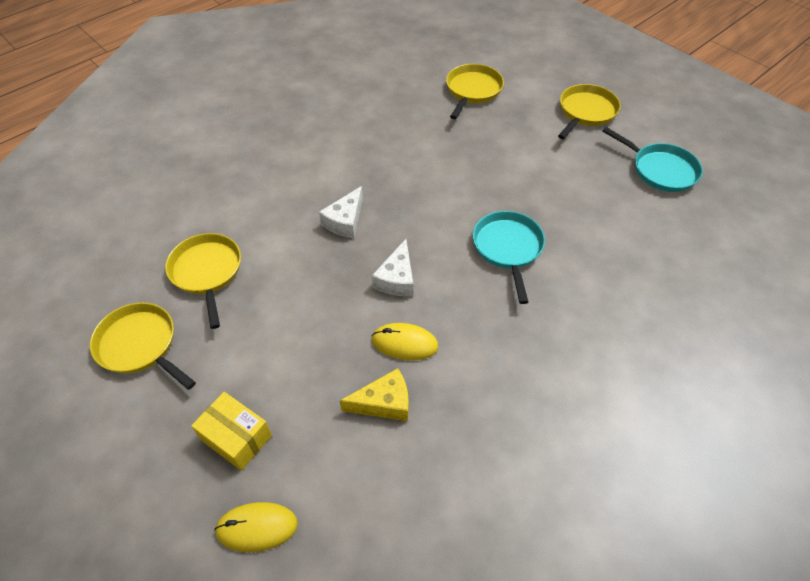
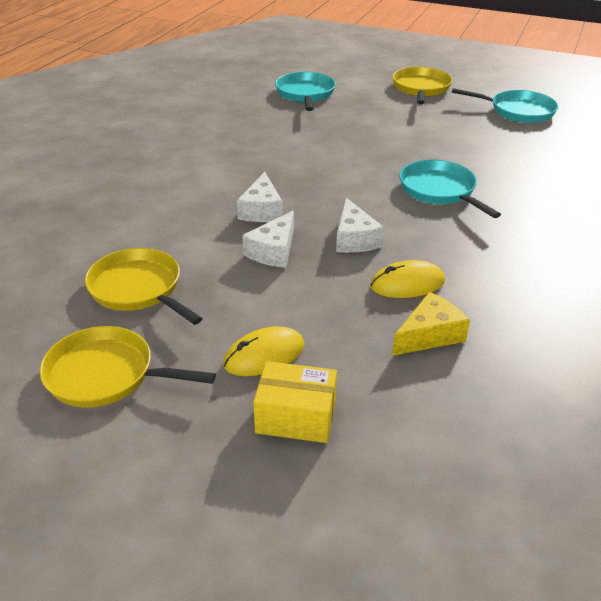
camera: 25 degrees left, 15 degrees down
(257, 527) = (390, 486): yellow mouse -> yellow mouse (264, 355)
(325, 269) = (273, 251): none -> white cheese
(472, 91) = (305, 94): yellow pan -> turquoise pan

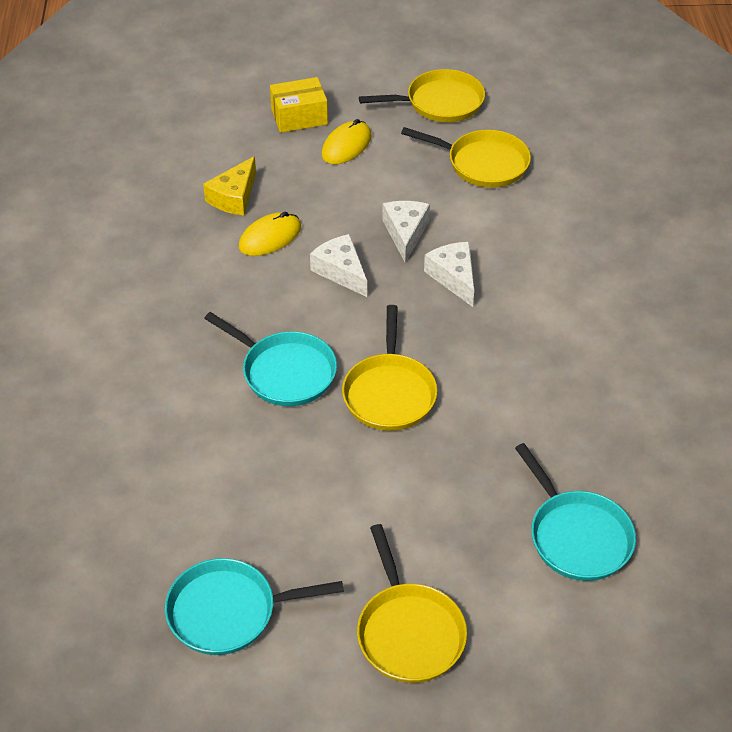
camera: 155 degrees right, 10 degrees up
(368, 163) = (389, 393): none -> yellow pan

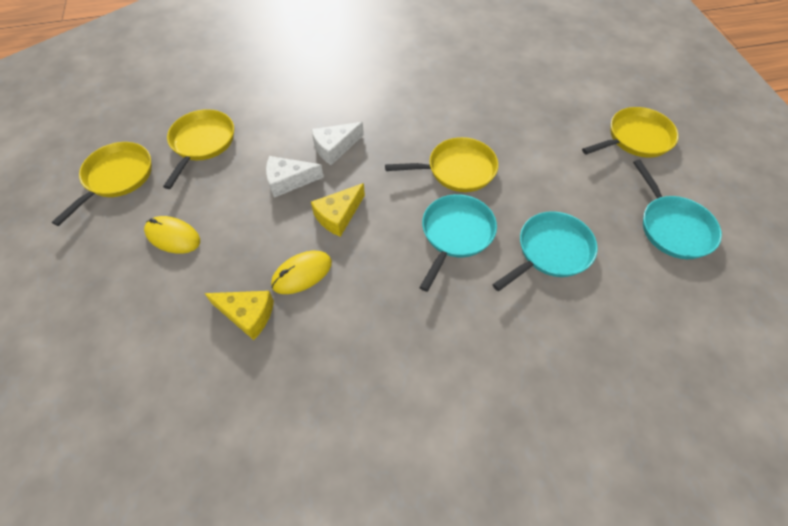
camera: 100 degrees left, 10 degrees up
(270, 237) = (302, 274): yellow mouse -> yellow mouse turned 75 degrees counterclockwise
(299, 117) = (124, 282): yellow box -> none
(341, 271) = (338, 215): white cheese -> yellow cheese
(440, 103) = (117, 178): yellow pan -> yellow pan turned 45 degrees clockwise
(577, 536) = (536, 77): turquoise pan -> turquoise pan (551, 251)

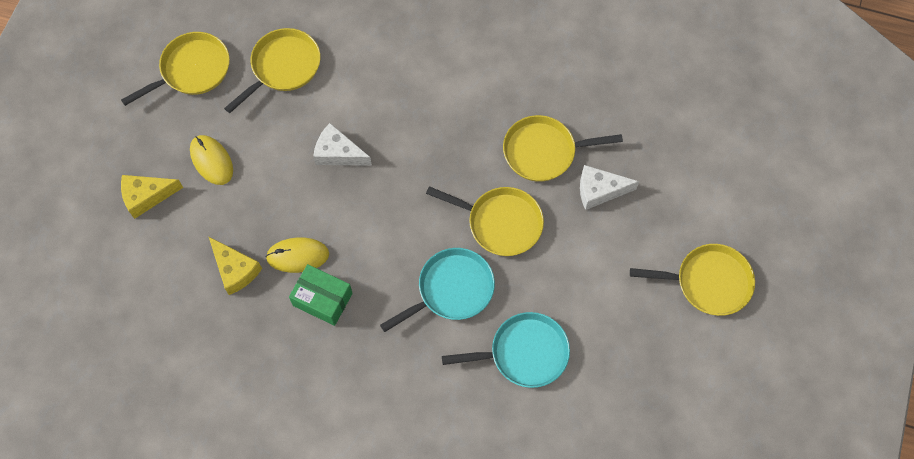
camera: 30 degrees right, 10 degrees up
(335, 148) = (401, 136): white cheese -> white cheese (599, 190)
(338, 215) = (361, 214): yellow cheese -> yellow cheese (147, 196)
(348, 298) = (322, 299): none -> green box
(452, 112) = (543, 151): none -> yellow pan
(673, 227) = (657, 393): turquoise pan -> none

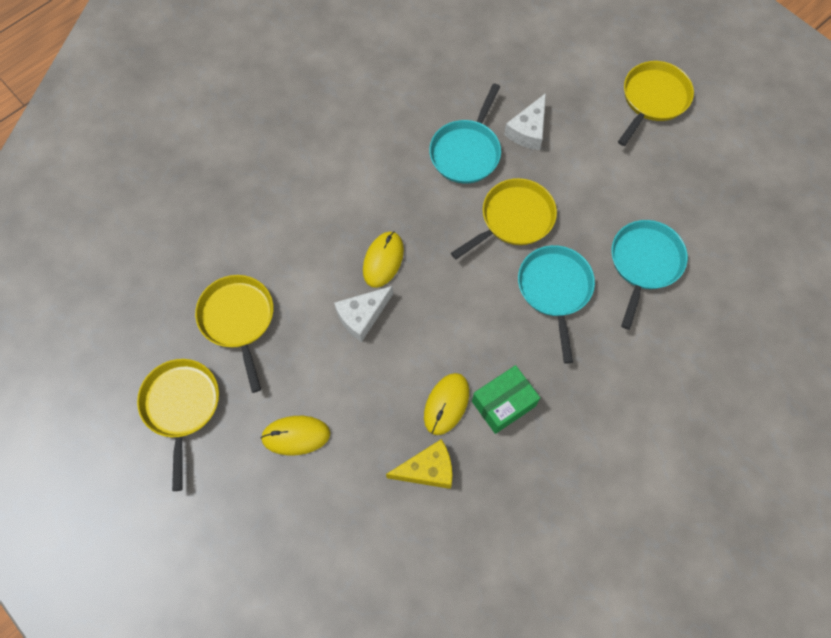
camera: 60 degrees left, 0 degrees up
(147, 196) = (295, 519): yellow cheese -> none
(397, 141) = (383, 260): none -> yellow mouse
(543, 151) = (466, 152): yellow pan -> turquoise pan

